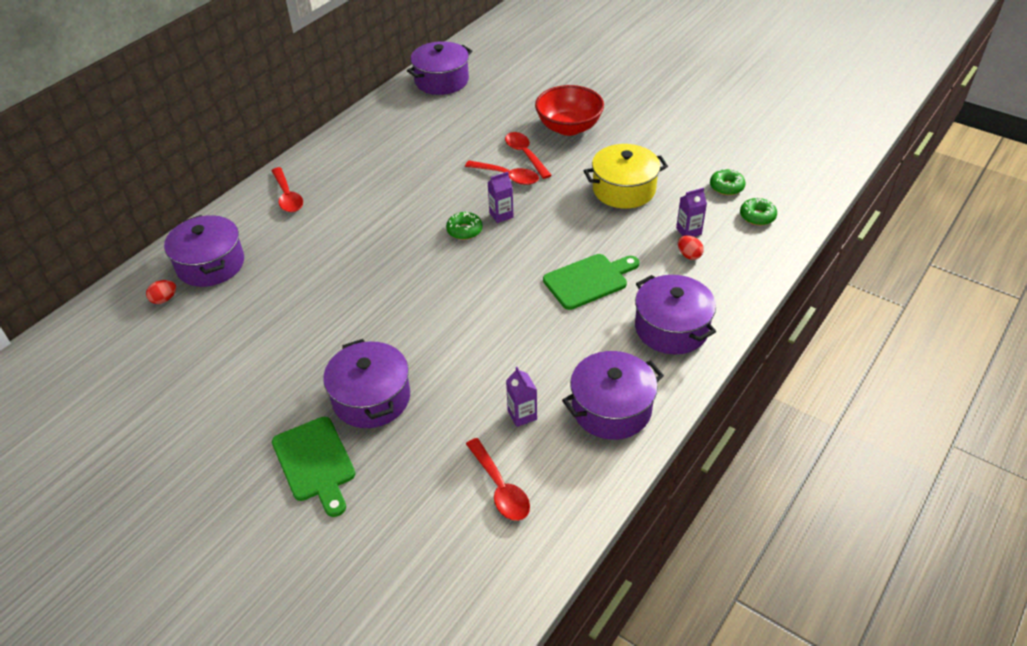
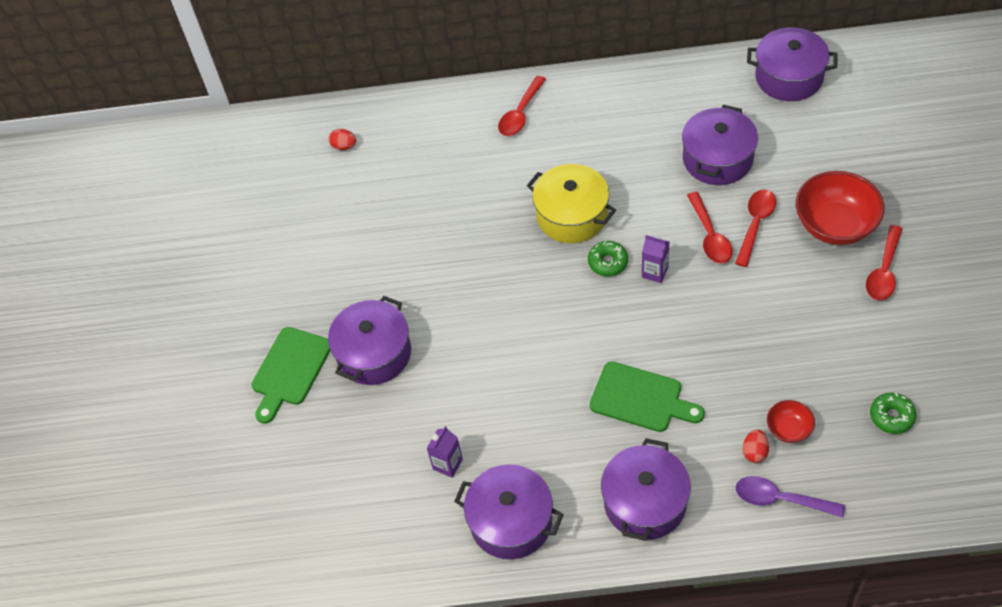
camera: 55 degrees right, 10 degrees up
(210, 264) = (402, 138): purple pot -> purple pot (717, 159)
(500, 488) = (368, 503): red spoon -> red spoon (884, 271)
(624, 189) = (792, 336): yellow pot -> yellow pot (572, 215)
(688, 231) = (788, 429): purple carton -> red bowl
(735, 265) = (780, 499): none -> purple spoon
(757, 216) = (874, 472): green donut -> none

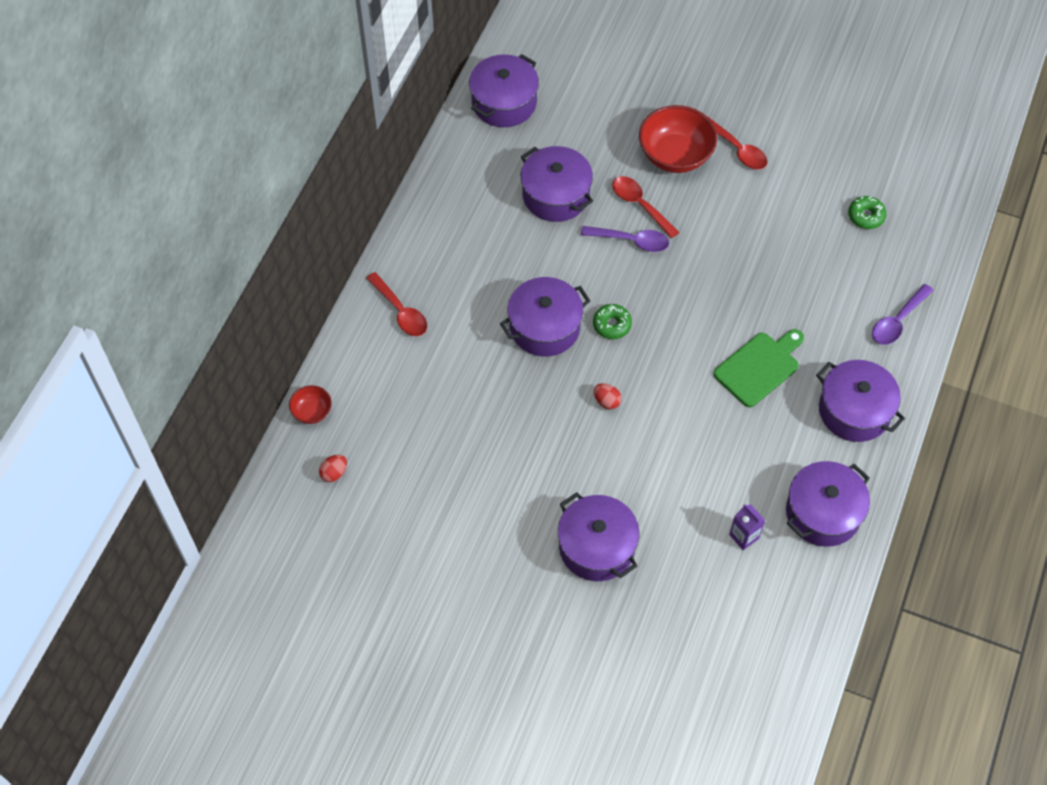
camera: 70 degrees left, 5 degrees up
(290, 370) = (573, 625): green cutting board -> none
(572, 215) = (545, 327): yellow pot -> purple pot
(654, 272) = (643, 297): purple carton -> none
(710, 236) = (631, 241): red spoon -> purple spoon
(754, 452) = (849, 316): red egg -> red egg (606, 401)
(788, 429) = (841, 284): red bowl -> red bowl (312, 412)

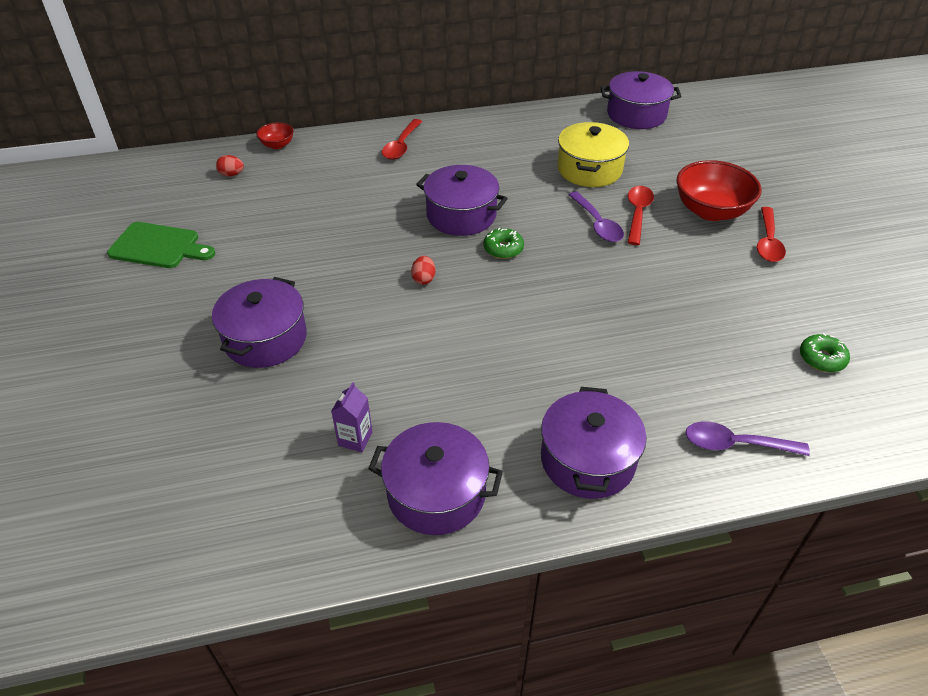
camera: 55 degrees right, 15 degrees down
(556, 195) = (589, 169): purple pot -> yellow pot
(759, 367) = (561, 360): green cutting board -> green cutting board (159, 246)

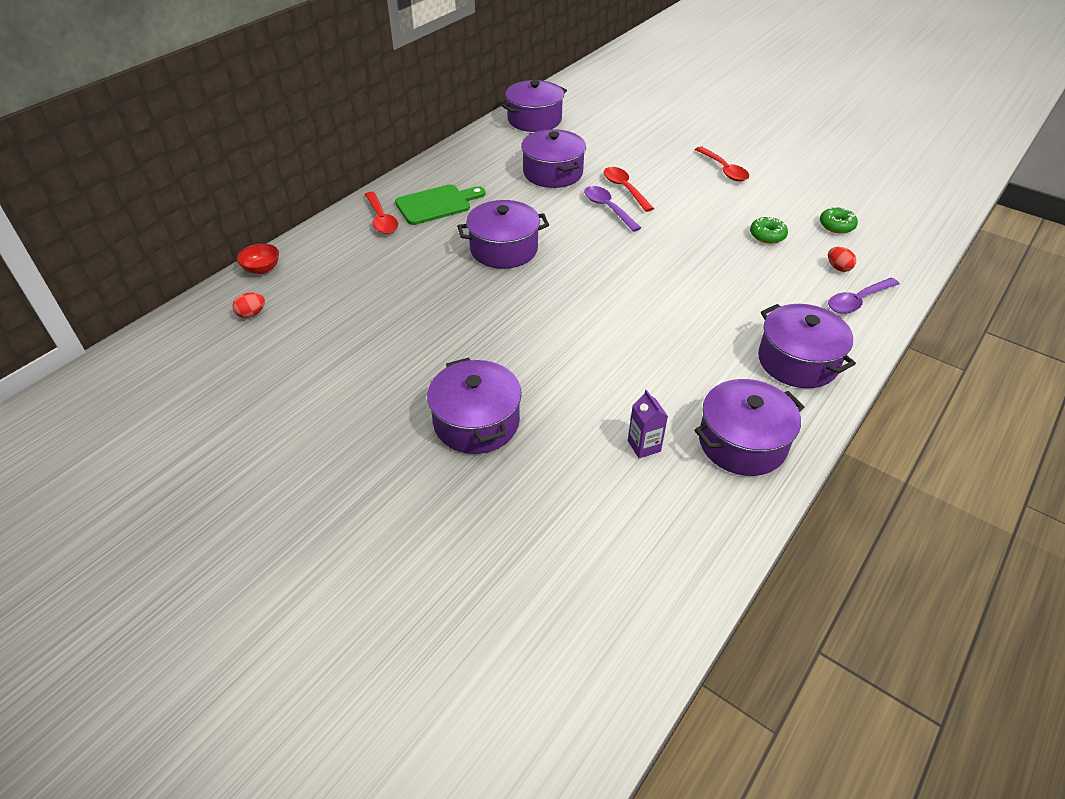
camera: 40 degrees left, 0 degrees up
(159, 246) = (266, 409): green cutting board -> green cutting board (437, 204)
(423, 279) = (539, 309): red egg -> red egg (838, 268)
(503, 249) = (567, 258): green donut -> green donut (767, 235)
(589, 169) = (553, 173): yellow pot -> purple pot
(597, 224) = (608, 208): purple spoon -> purple spoon turned 150 degrees counterclockwise
(710, 211) = (667, 165): red bowl -> none

